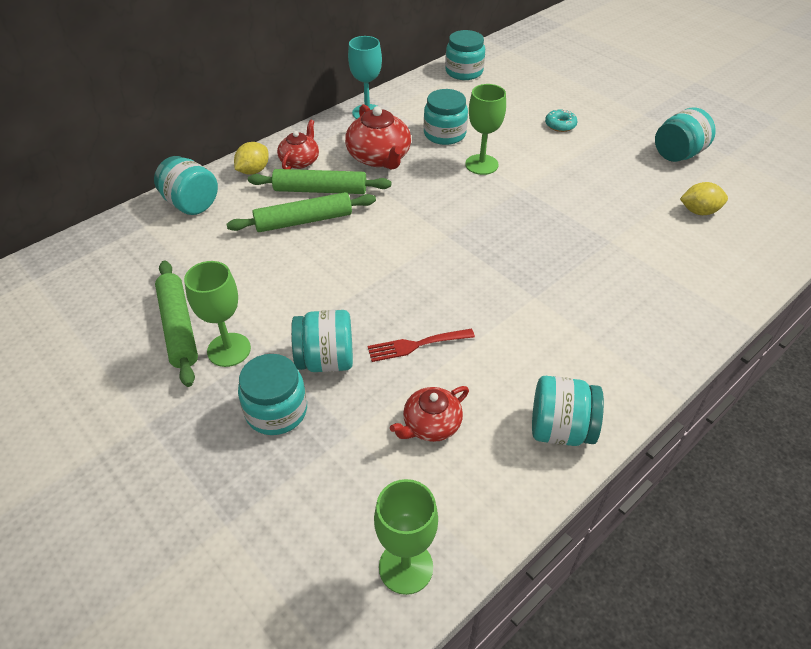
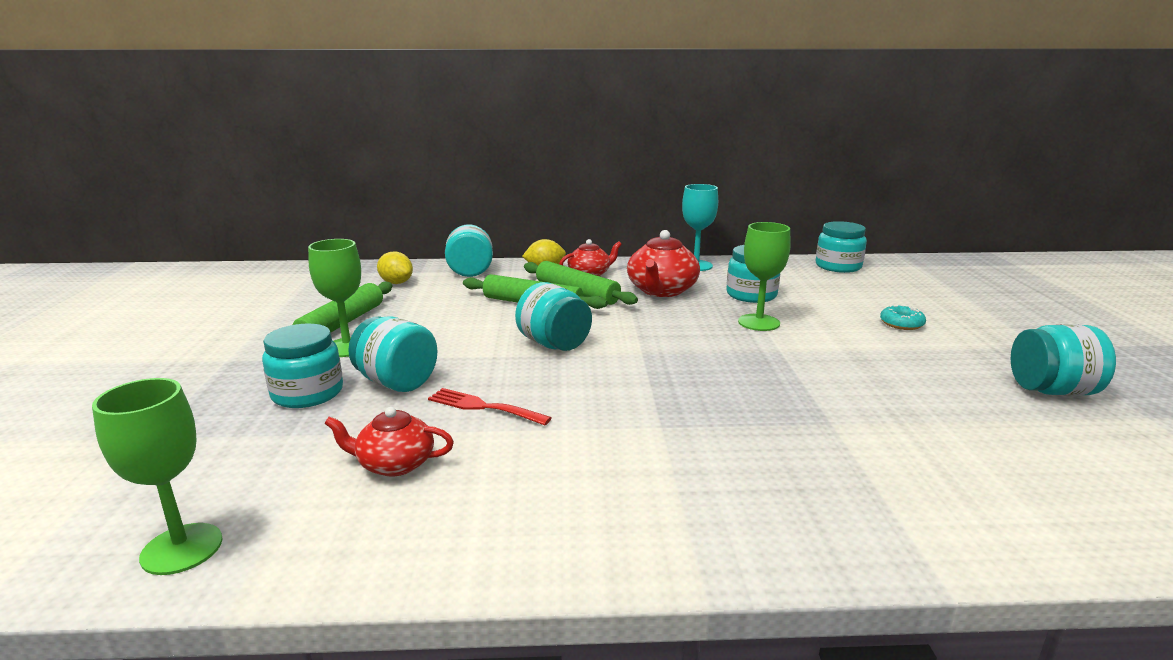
camera: 40 degrees right, 25 degrees down
(560, 429) = (506, 540): turquoise jar -> turquoise jar (554, 344)
(699, 211) = (1016, 447): yellow lemon -> yellow lemon (396, 283)

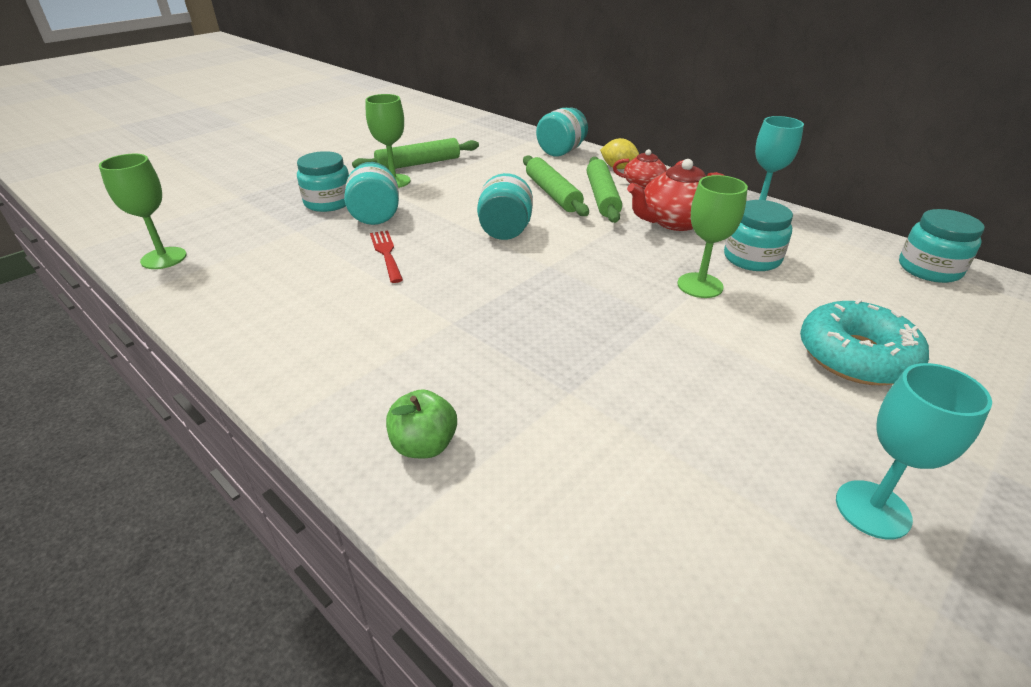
camera: 45 degrees right, 15 degrees up
(394, 464) = (291, 264): red teapot -> none
(396, 283) = (498, 144): yellow lemon -> none
(832, 515) = (424, 445): none -> green apple
(901, 324) = (855, 356): turquoise donut -> turquoise donut, size x2.12
(1051, 391) = (872, 509): turquoise jar -> turquoise goblet

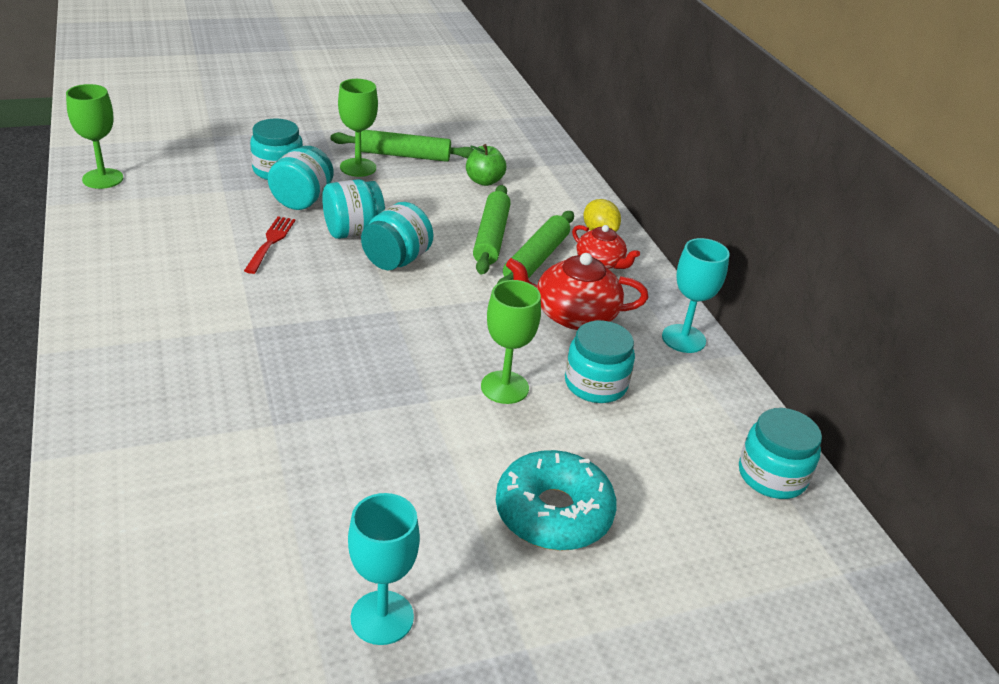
camera: 25 degrees right, 0 degrees up
(424, 445) = (129, 412): green apple -> green apple (484, 181)
(561, 151) = (564, 190): turquoise jar -> turquoise jar (353, 232)

